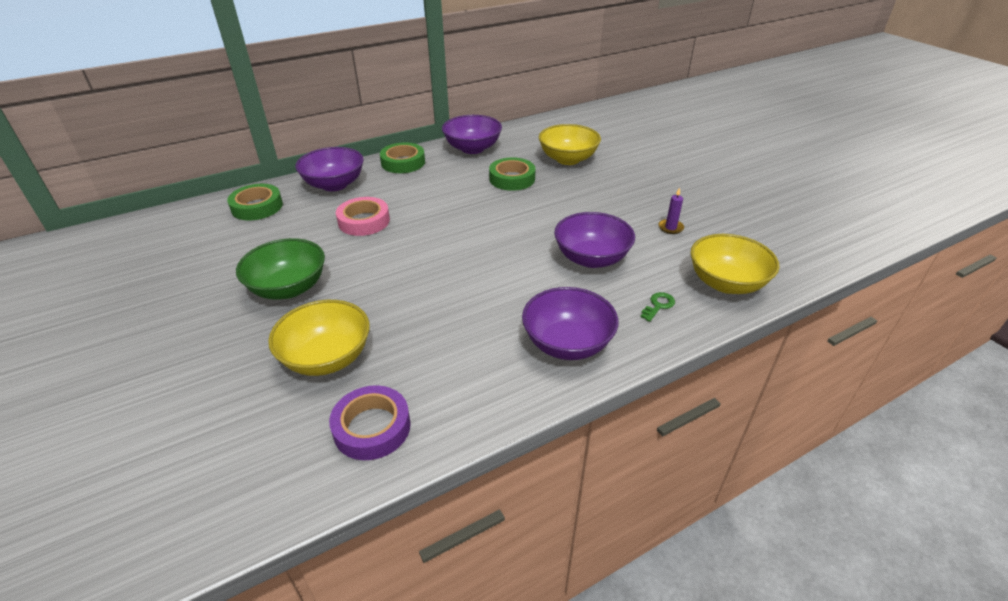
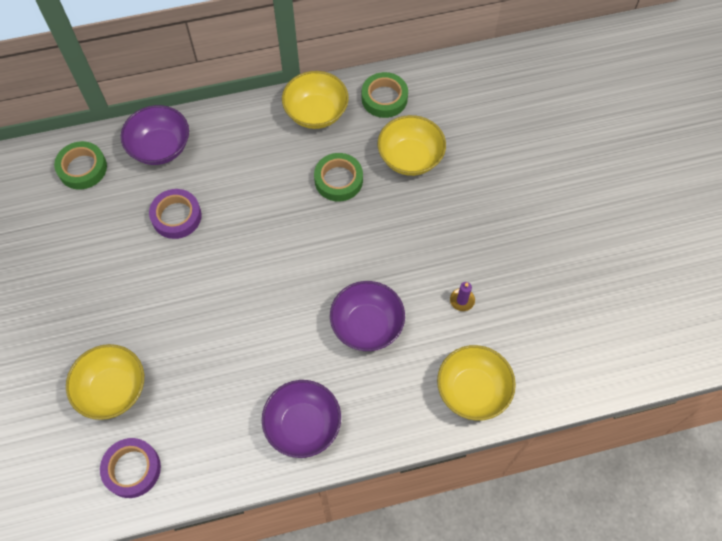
camera: 15 degrees right, 25 degrees up
(288, 288) = (95, 297): green bowl -> none
(364, 221) = (176, 216): pink tape -> purple tape
(403, 162) = (236, 123): green tape -> green tape (384, 98)
(472, 148) = (316, 113): purple bowl -> yellow bowl
(658, 305) = (398, 402): green key -> none

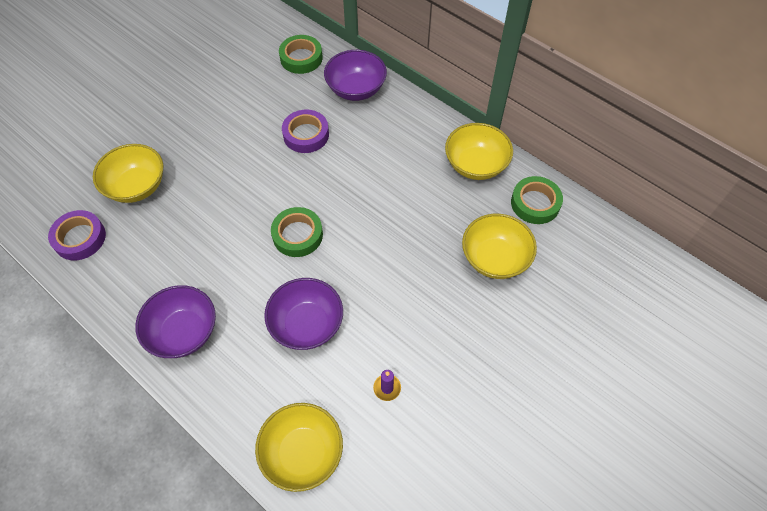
camera: 55 degrees right, 5 degrees down
(338, 180) = (427, 219): green tape -> green tape (297, 235)

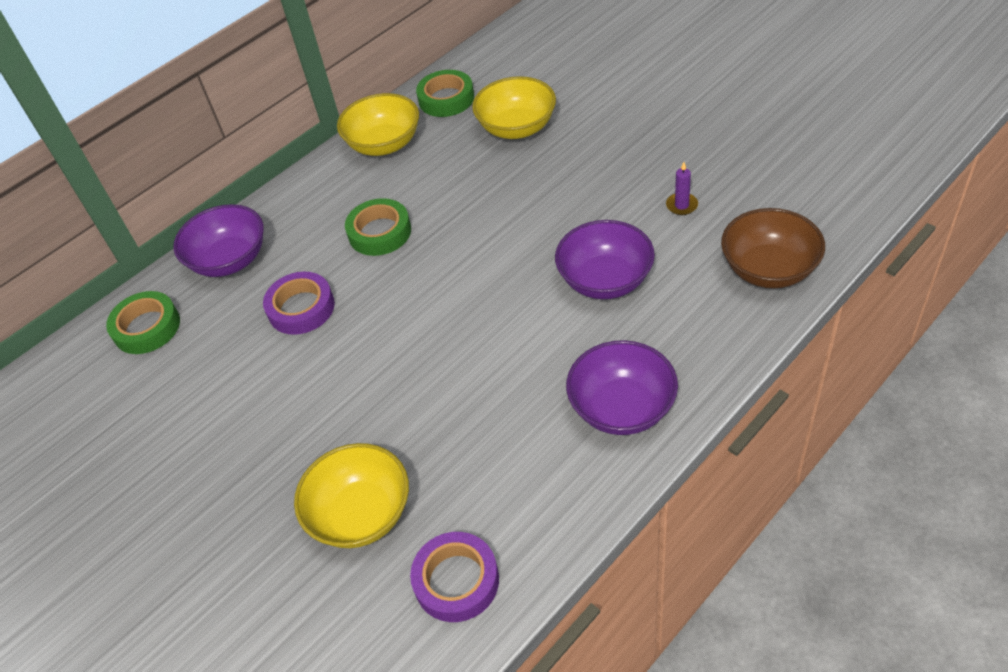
camera: 80 degrees left, 10 degrees down
(297, 235) = (472, 301): green tape -> green tape (379, 232)
(302, 453) = (768, 269): yellow bowl -> brown bowl

